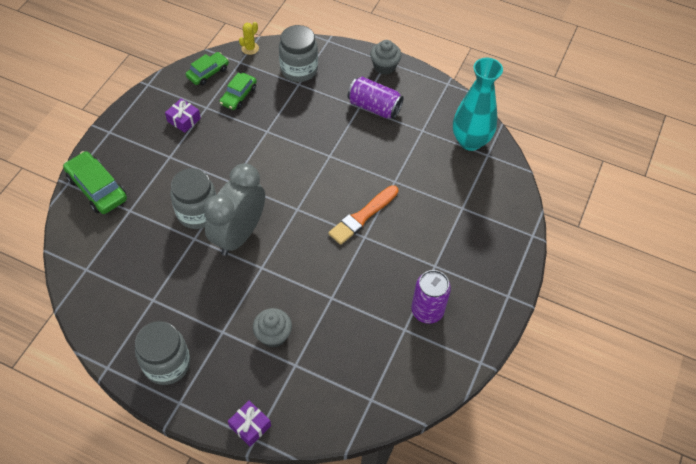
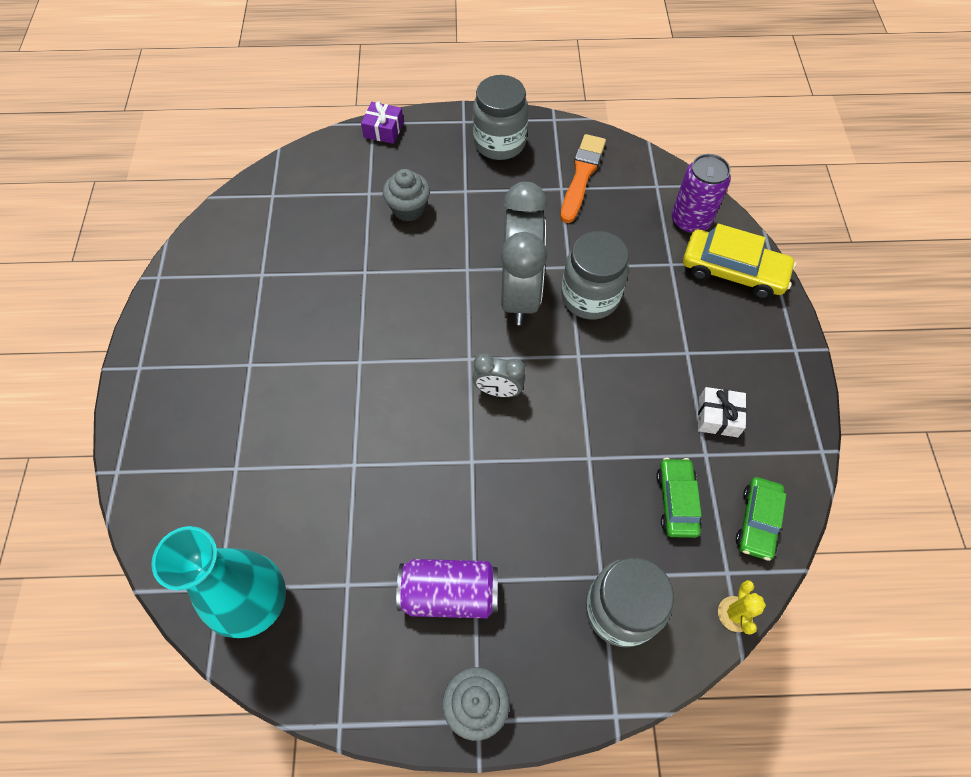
camera: 155 degrees right, 5 degrees up
(97, 188) = (733, 271): green car -> yellow car
(184, 120) = (718, 417): purple gift -> white gift
(292, 184) = (498, 391): none -> grey clock
(362, 216) = (375, 388): orange brush -> orange brush (582, 176)
(427, 310) = (241, 306): purple can -> purple can (690, 220)

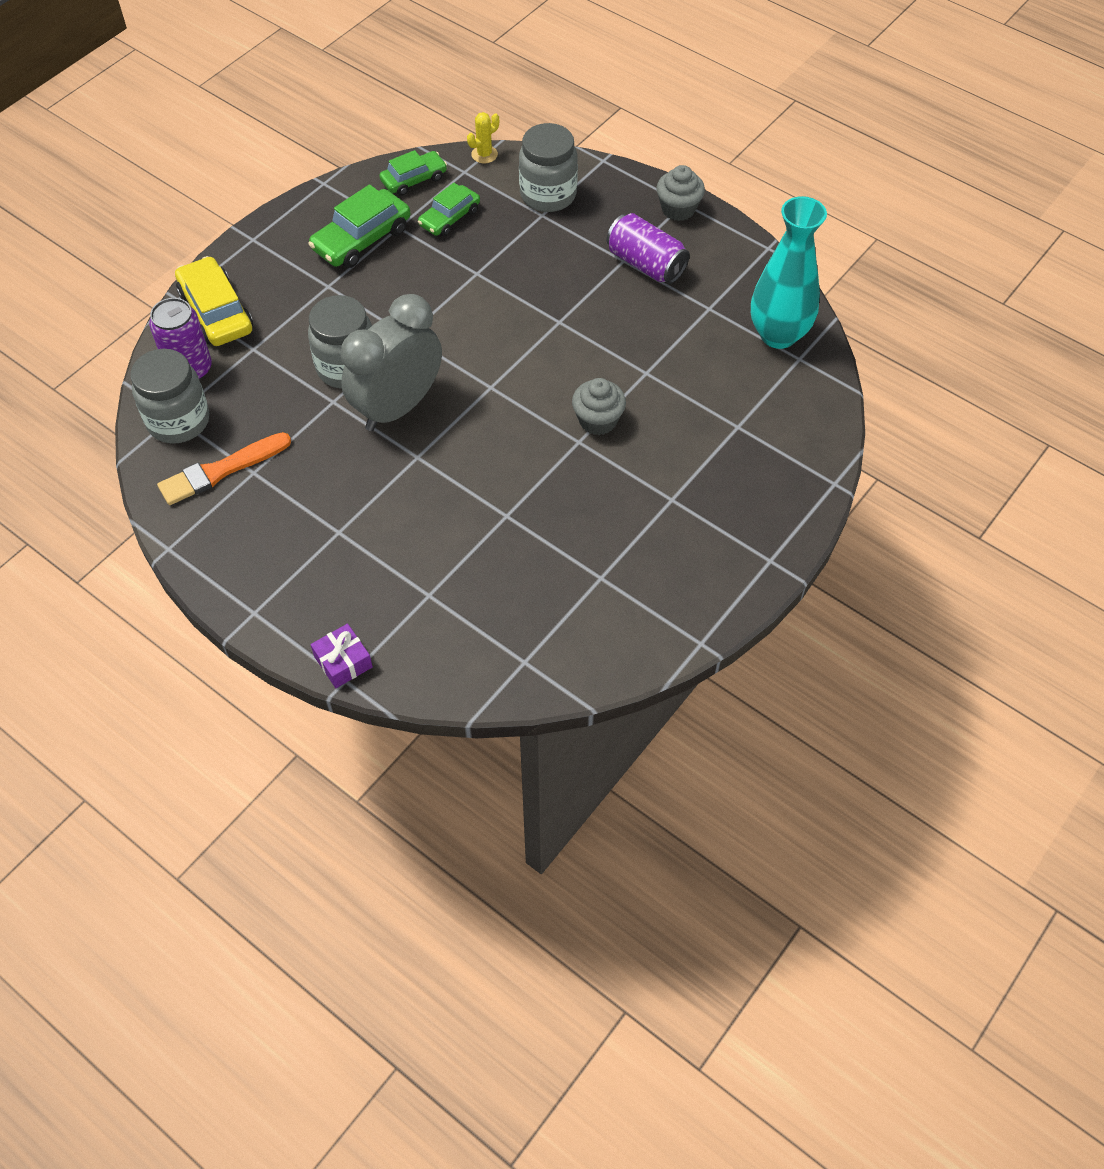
camera: 140 degrees left, 5 degrees down
(408, 209) = (409, 549): grey cupcake -> grey cupcake (598, 420)
(498, 391) = (493, 351): grey clock -> none
(499, 143) = (251, 559): grey jar -> grey jar (178, 421)
(718, 417) = (362, 239): white gift -> green car

